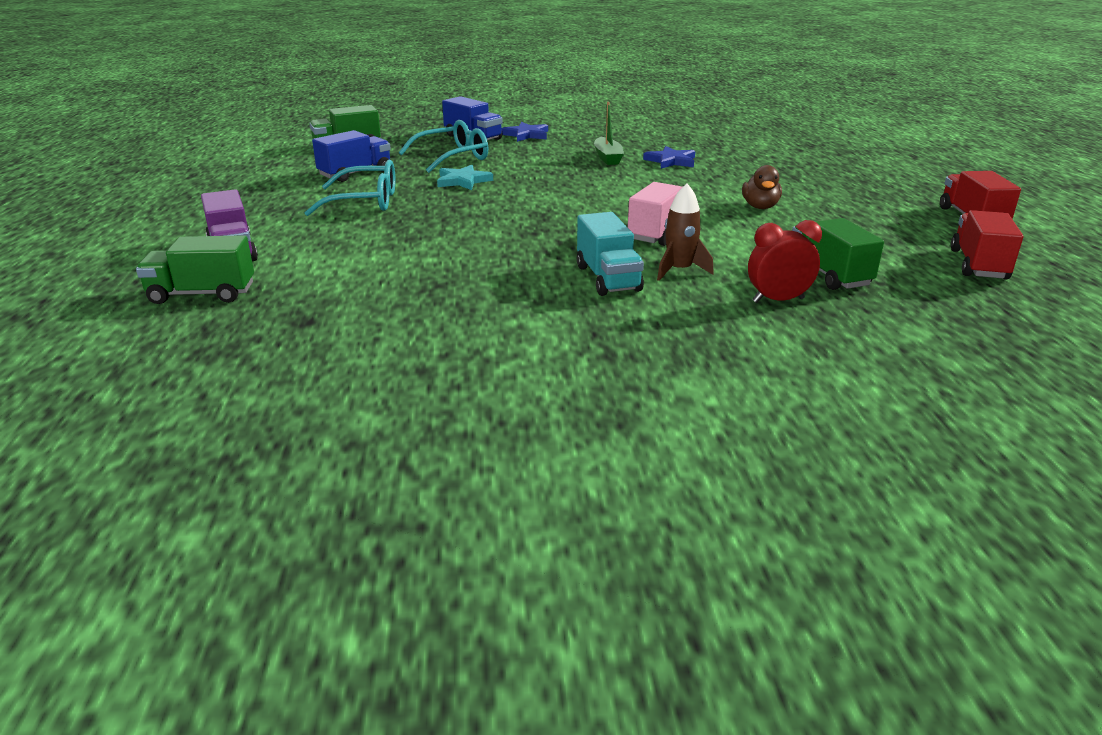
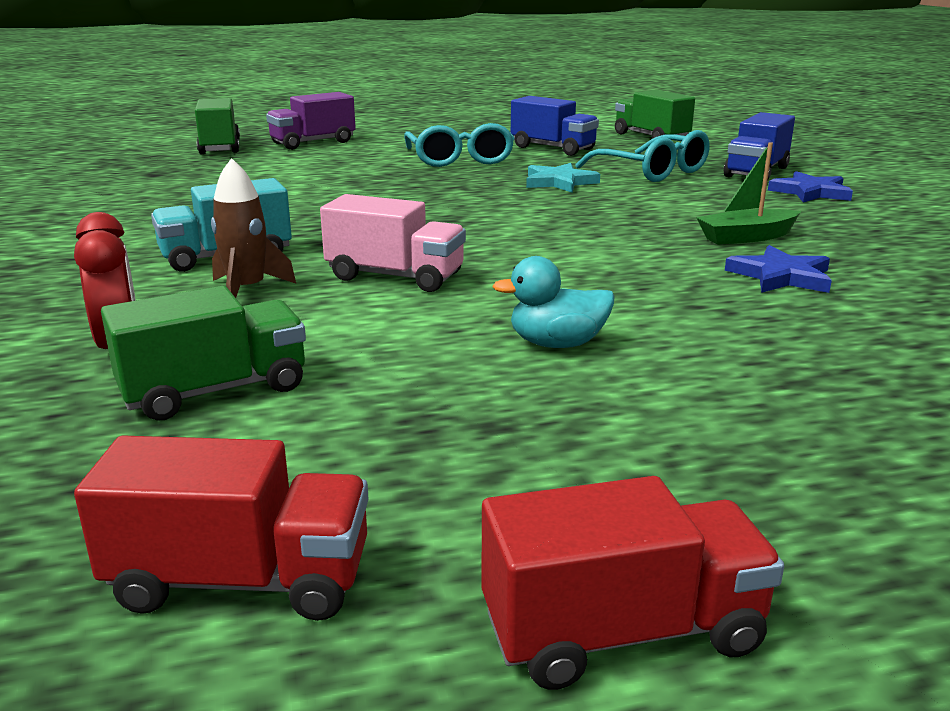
camera: 80 degrees right, 5 degrees down
(760, 207) = (557, 344): brown duck -> turquoise duck

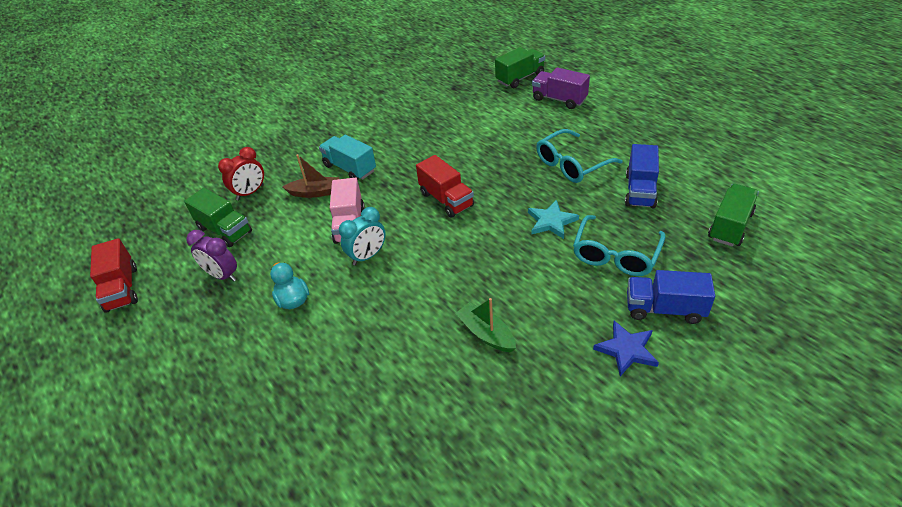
camera: 70 degrees right, 20 degrees up
(247, 290) = (315, 192): brown rocket -> brown boat
(389, 408) = (222, 275): none -> purple clock
(502, 275) = (367, 256): none -> turquoise clock
(622, 632) = (106, 372): red truck -> red truck (446, 199)
(781, 276) = (420, 361): blue star -> none

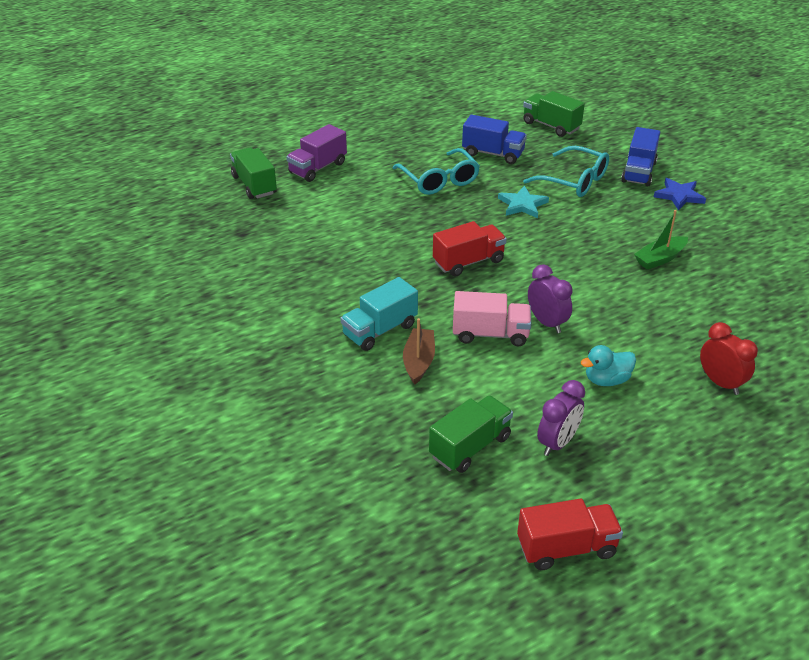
camera: 85 degrees left, 5 degrees down
(250, 193) = (396, 424): red clock -> red clock (720, 383)
(367, 256) = (547, 322): turquoise clock -> purple clock

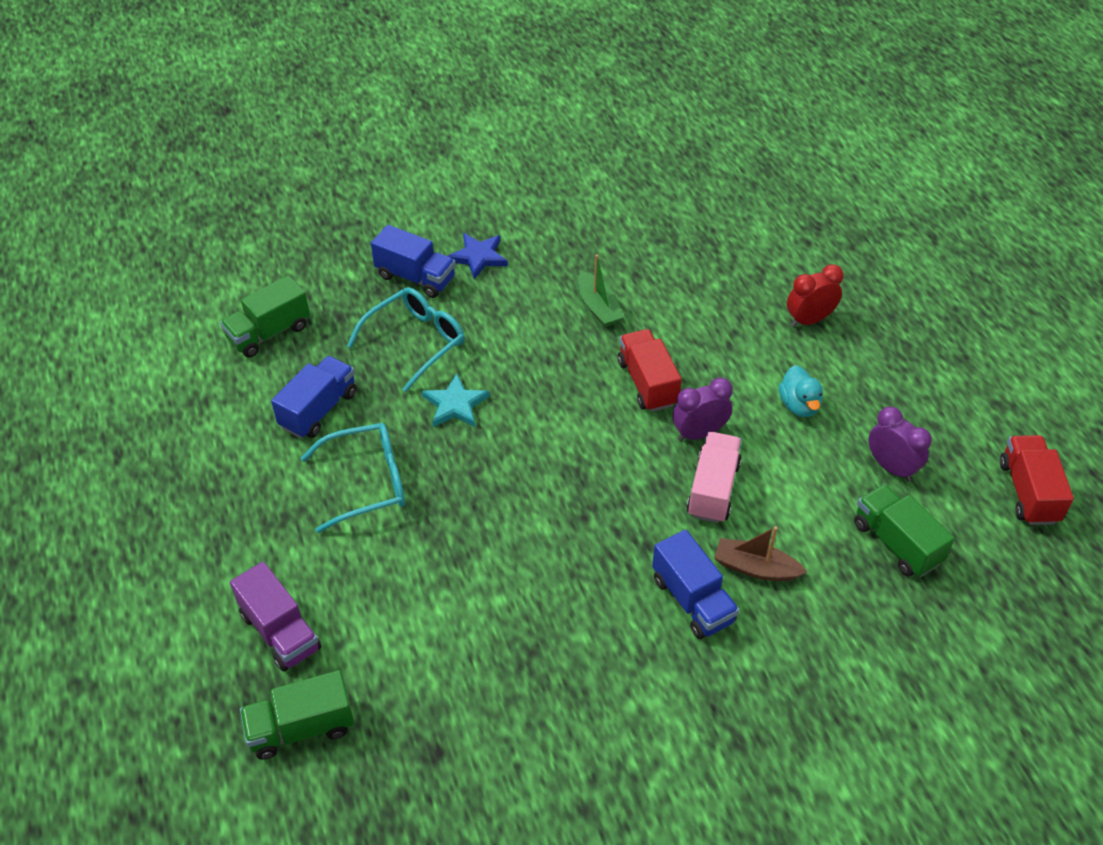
camera: 80 degrees left, 10 degrees up
(380, 330) = (692, 600): turquoise truck -> blue truck
(468, 262) = (568, 484): red truck -> red truck (647, 383)

